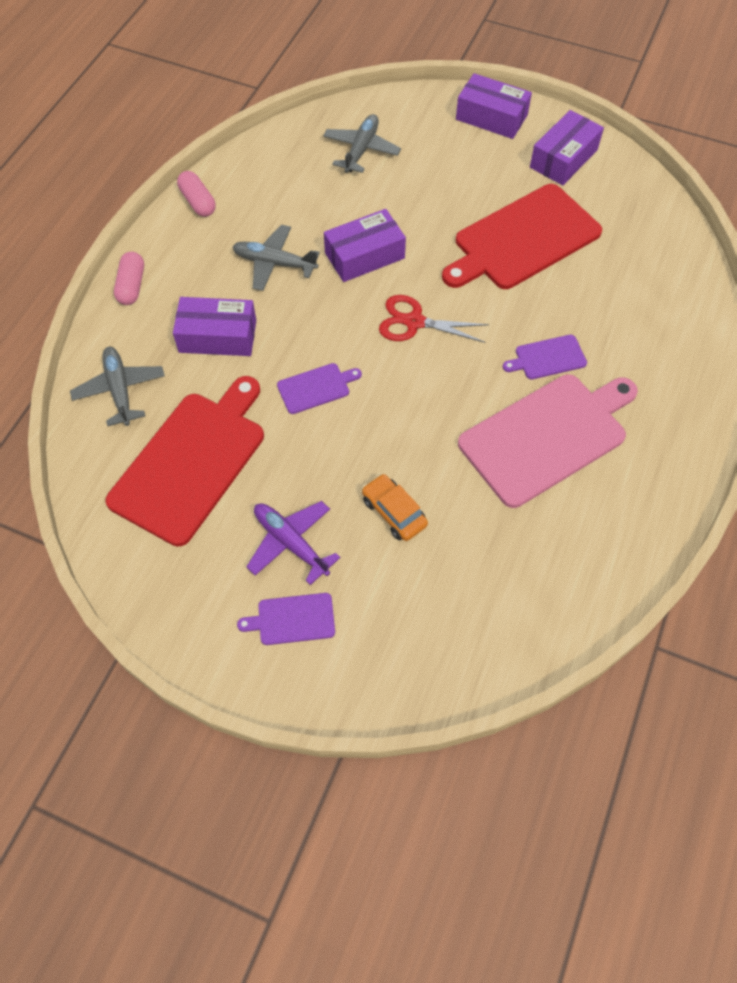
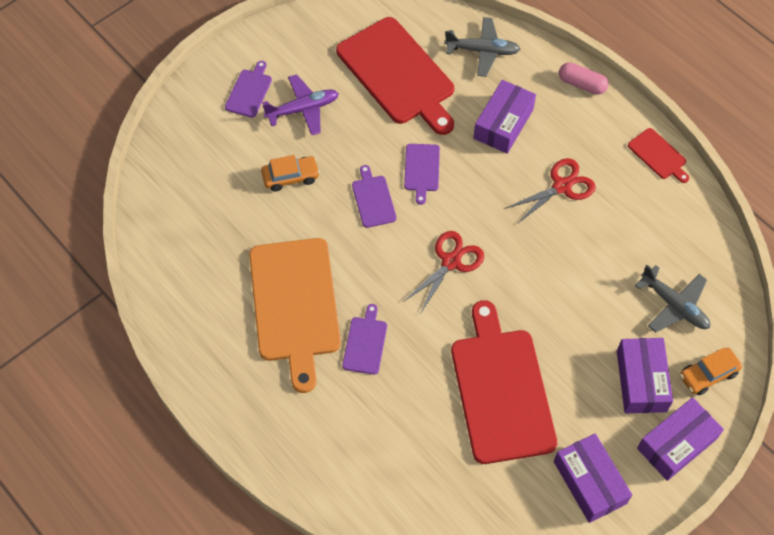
camera: 115 degrees right, 0 degrees up
(198, 202) = (658, 155): pink capsule -> red cutting board
(274, 263) = (561, 186): grey plane -> red scissors
(364, 255) = (540, 255): purple box -> purple box (641, 381)
(378, 418) = (373, 199): none -> purple cutting board
(415, 114) = (708, 374): none -> orange car
(547, 436) = (295, 305): pink cutting board -> orange cutting board

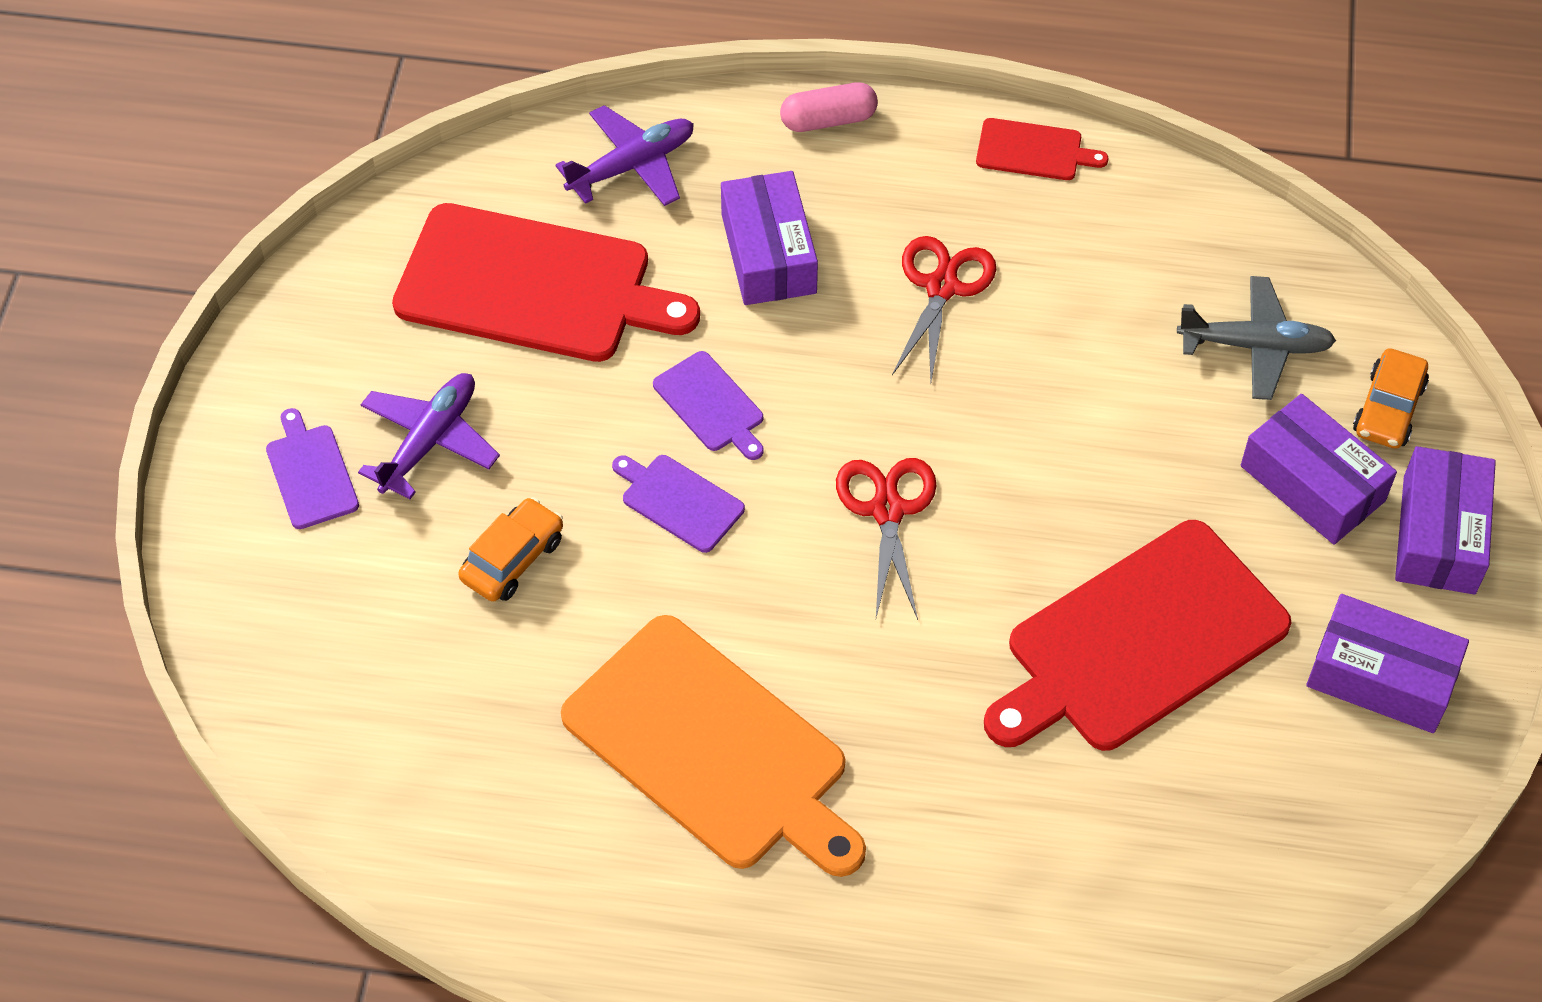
camera: 40 degrees left, 5 degrees down
(365, 343) = (877, 724): purple cutting board -> none
(483, 51) = (632, 165): grey plane -> purple plane
(501, 390) = (1139, 641): red cutting board -> red cutting board turned 75 degrees counterclockwise

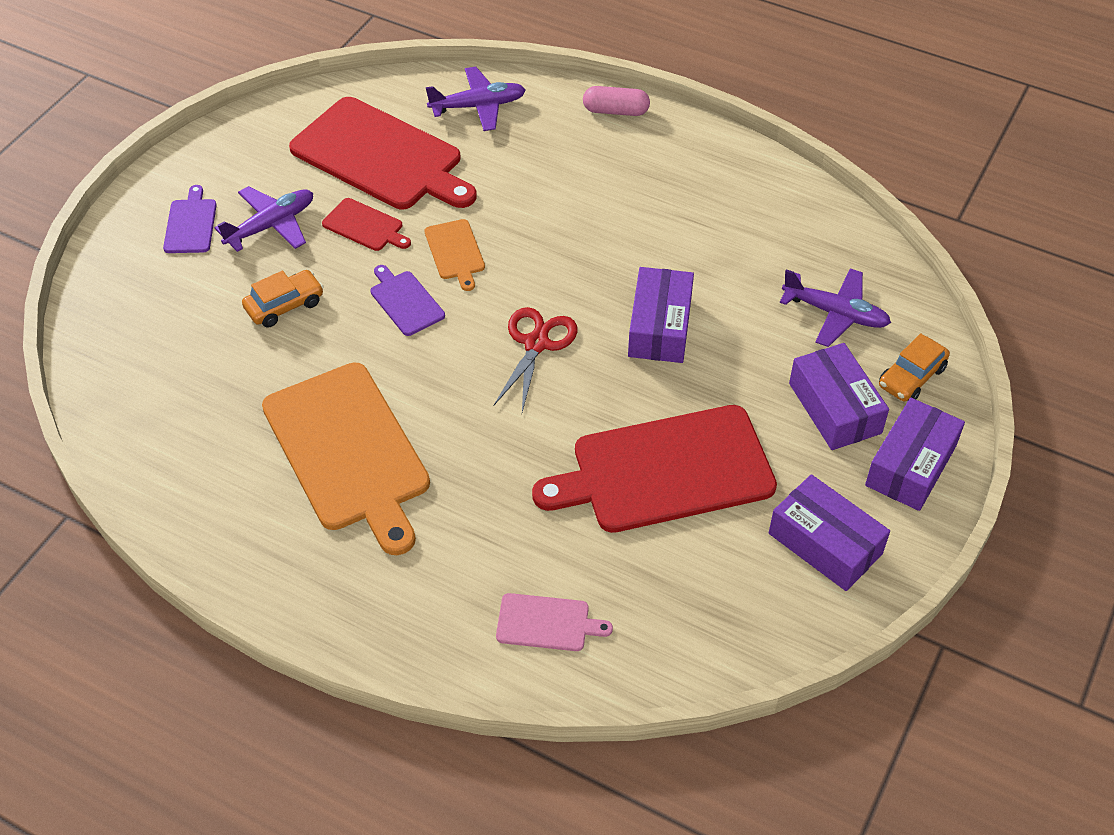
camera: 20 degrees right, 5 degrees down
(711, 405) = (455, 252): purple cutting board -> orange cutting board
(768, 253) = (537, 176): purple box -> purple box (660, 327)
(941, 287) = (639, 223): red scissors -> none
(1033, 151) = (741, 161): red cutting board -> red cutting board (365, 226)
(1087, 902) = (547, 623): none -> pink cutting board
(1255, 346) = (836, 314): grey plane -> purple plane

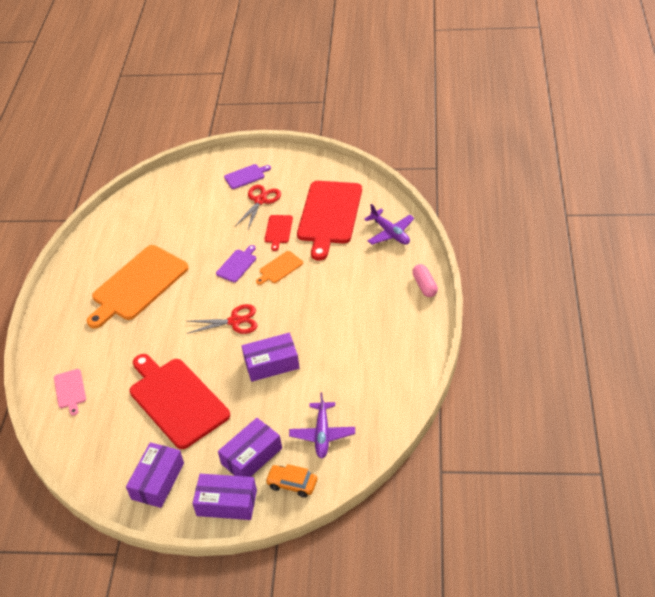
camera: 70 degrees right, 5 degrees down
(271, 225) = (260, 200): purple plane -> red scissors
(284, 305) = (213, 227): orange car -> none

